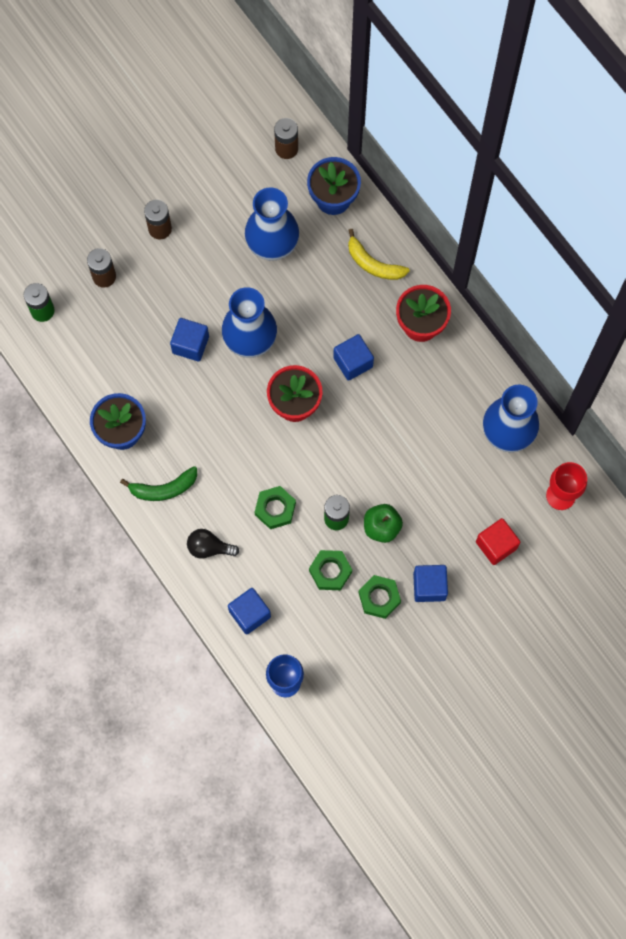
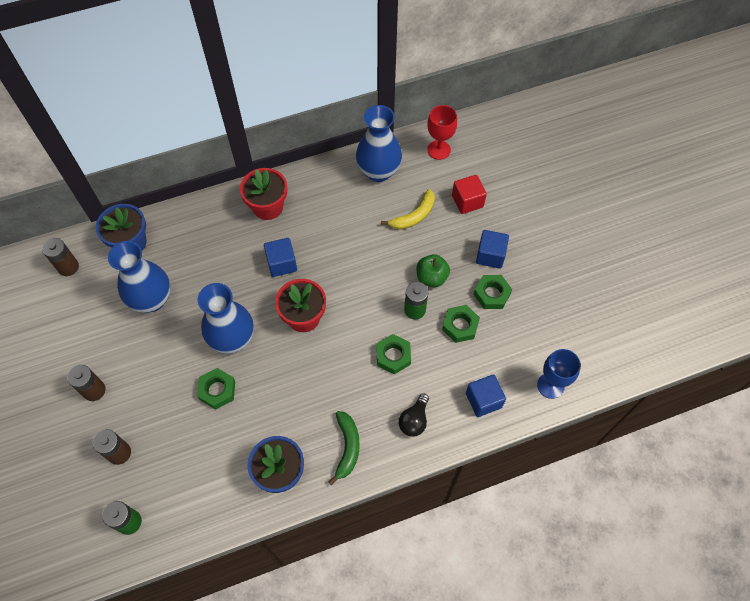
camera: 75 degrees left, 10 degrees down
(190, 344) = (217, 390): blue cube -> green nut
(373, 264) = (201, 227): yellow banana -> yellow banana (414, 216)

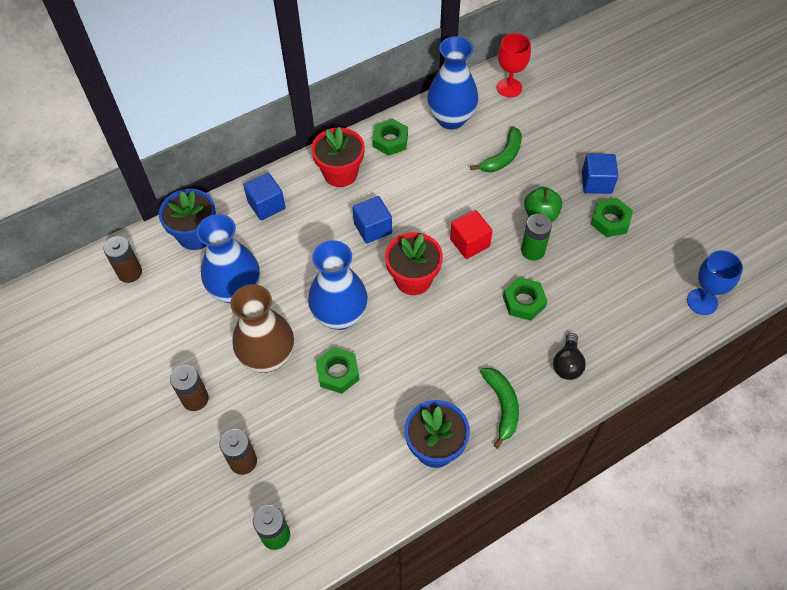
camera: 10 degrees left, 5 degrees down
(163, 365) = (268, 357): none -> brown vase
(414, 216) = (502, 156): yellow banana -> green banana
(460, 326) = (586, 258): green nut -> green nut (390, 140)
(467, 201) = (555, 133): red cube -> red cube (469, 243)
(483, 400) = (635, 329): blue cube -> blue cube (266, 205)

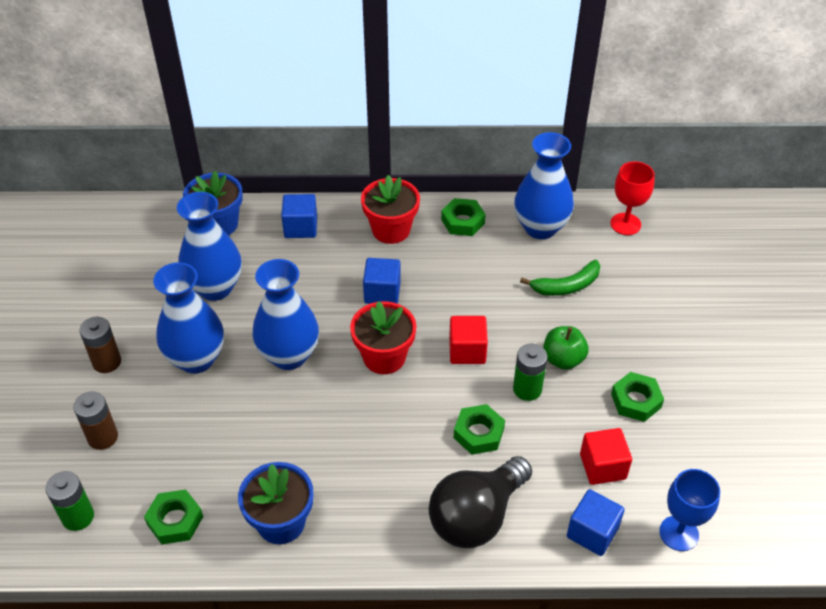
camera: 30 degrees right, 10 degrees down
(130, 272) = (139, 229): brown battery -> none
(268, 357) = (196, 359): brown vase -> blue vase
(338, 373) = (246, 405): green nut -> green nut (175, 520)
(502, 406) = (377, 520): green banana -> none
(567, 364) = (476, 516): black light bulb -> black light bulb, size x1.93
(596, 182) = (650, 356): blue cube -> blue cube (592, 532)
(623, 281) = (602, 466): none -> red cube

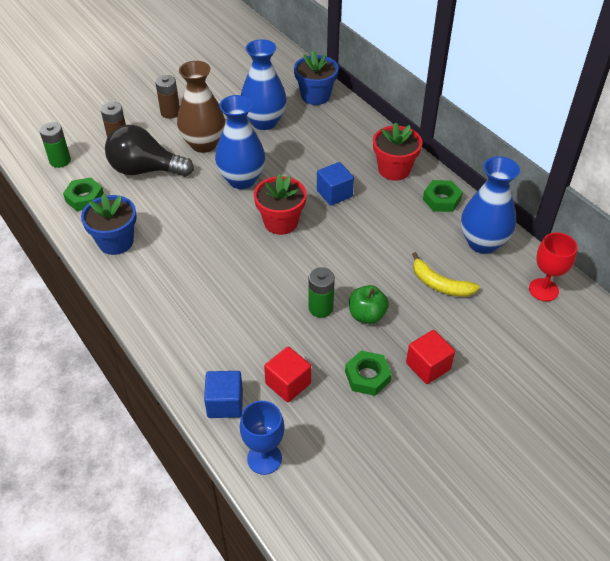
camera: 55 degrees right, 0 degrees up
(196, 359) = (203, 144): blue vase -> brown vase
(300, 227) = (351, 129): blue cube -> none
(467, 351) = (325, 260): red cube -> red cube (428, 366)
(476, 516) = (190, 332): black light bulb -> black light bulb (145, 170)
(478, 433) = (259, 300): green nut -> none
(566, 286) = (440, 284): green banana -> yellow banana

